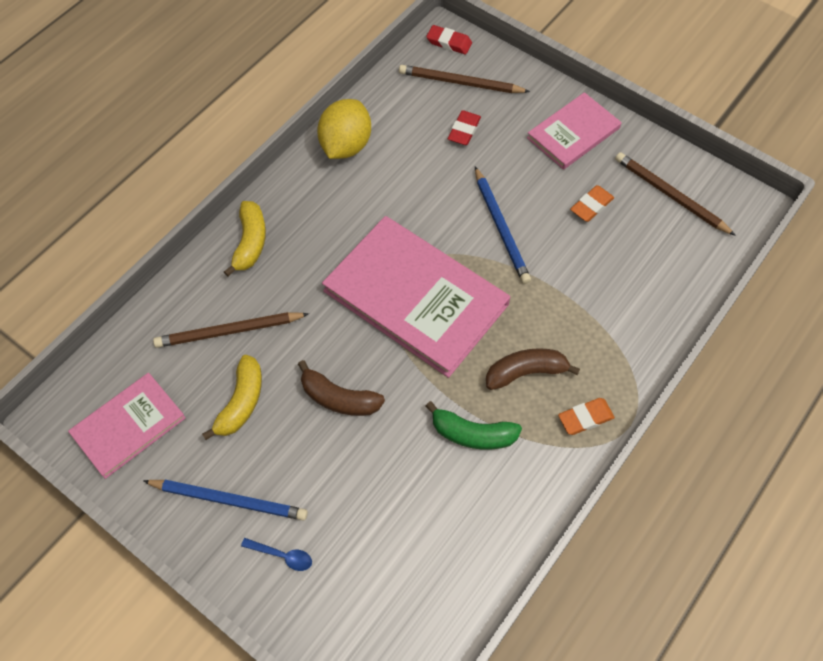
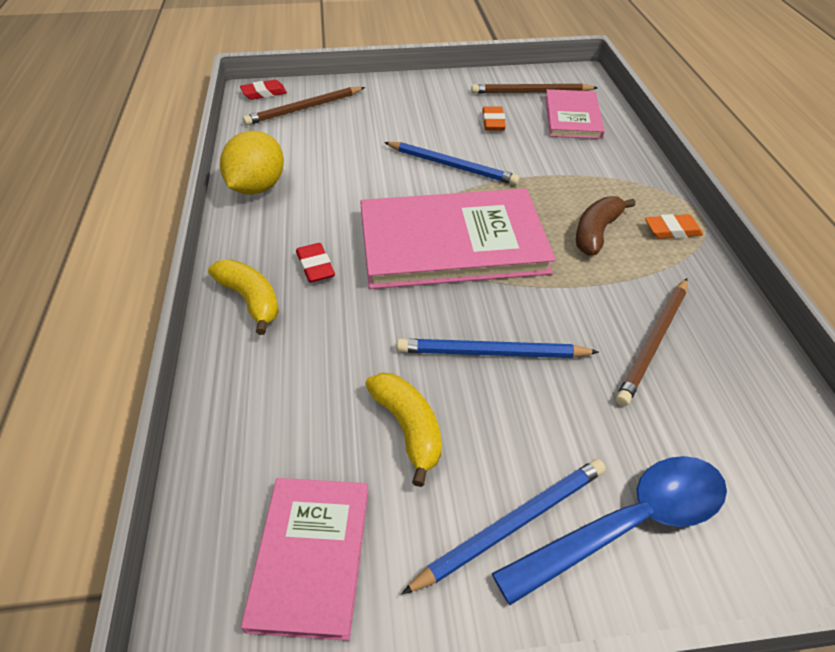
camera: 45 degrees left, 15 degrees down
(229, 331) = (318, 381): brown pencil -> brown pencil (653, 342)
(282, 556) = (628, 524): blue spoon -> blue spoon, size x2.47
(339, 398) = (491, 353): brown banana -> blue pencil
(346, 146) = (257, 187): yellow lemon -> yellow lemon turned 45 degrees clockwise
(464, 130) = (345, 131): red eraser -> red eraser (315, 266)
(473, 434) = (623, 296): green banana -> none
(573, 133) = (424, 95): pink book -> pink book (572, 117)
(585, 418) = (672, 230): orange eraser -> orange eraser turned 60 degrees clockwise

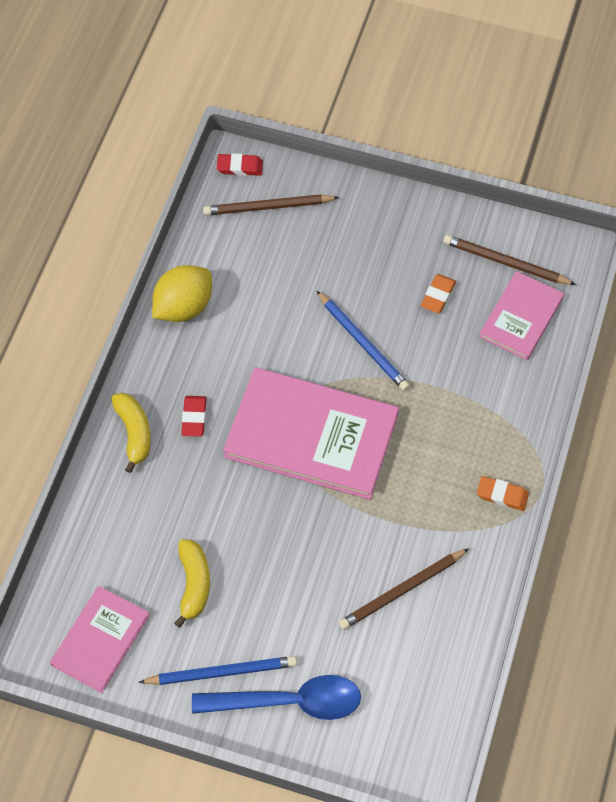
camera: 25 degrees right, 15 degrees up
(491, 353) = (280, 551): blue pencil -> none
(596, 233) = (436, 472): brown banana -> none

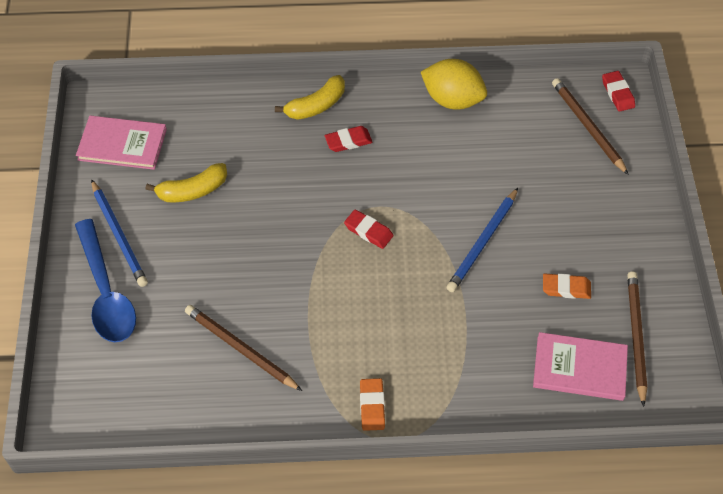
camera: 70 degrees right, 5 degrees down
(311, 435) = (368, 231): pink book -> red eraser

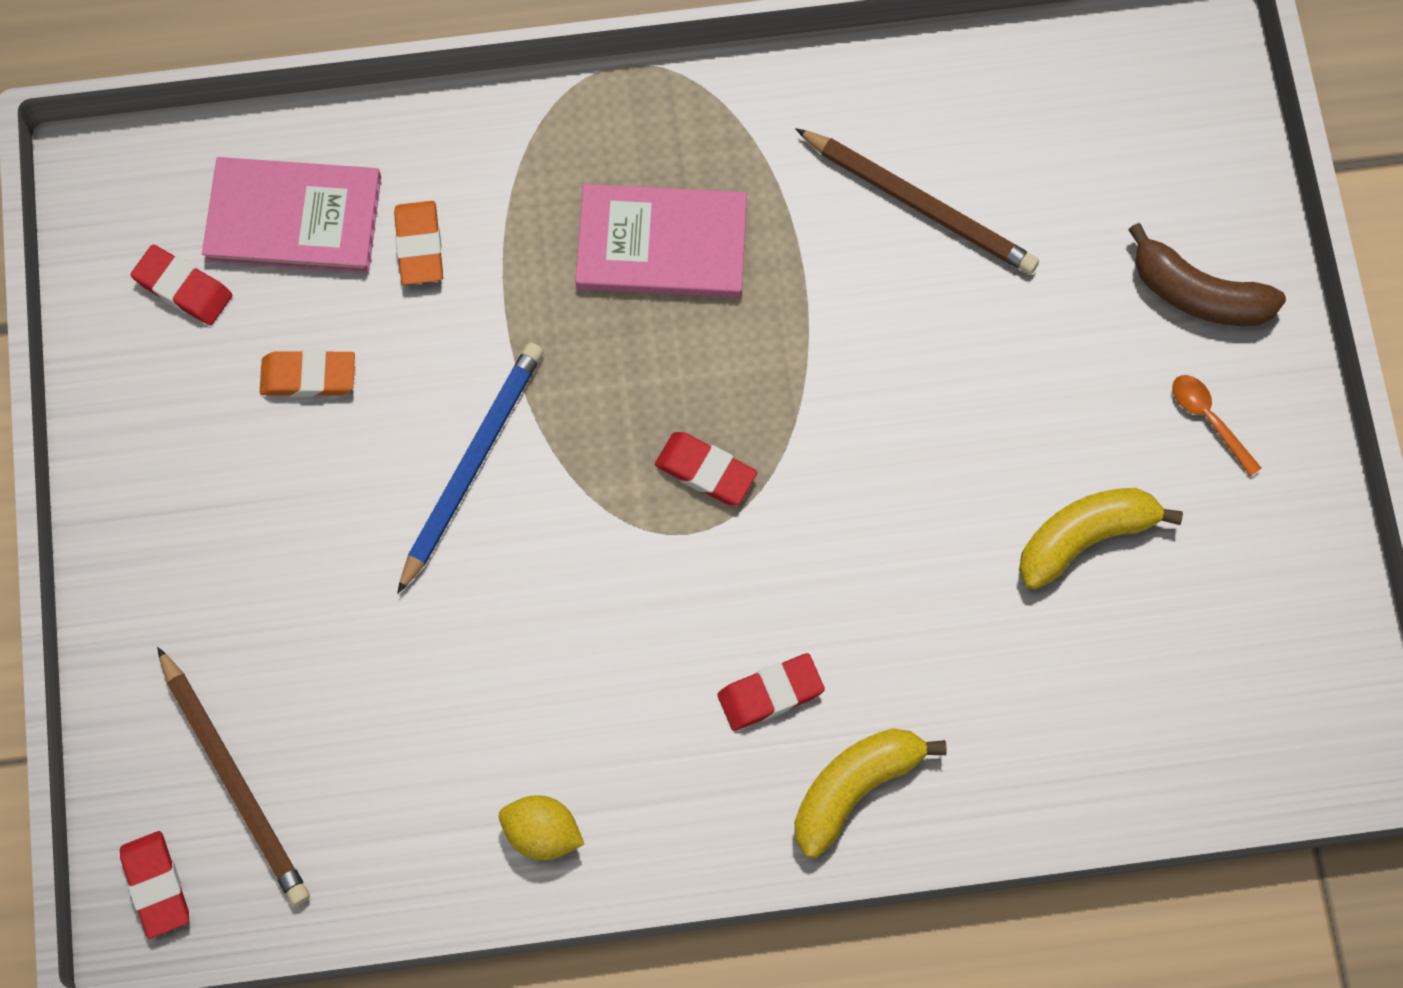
camera: 175 degrees right, 15 degrees up
(106, 293) = (1198, 294): blue spoon -> brown banana
(119, 235) = (1208, 419): blue pencil -> orange spoon
(122, 144) = (1265, 642): pink book -> pink book (662, 244)
(372, 406) = (668, 119): orange eraser -> orange eraser (419, 246)
(452, 100) = (542, 833): yellow lemon -> yellow lemon, size x0.55
(635, 336) = (183, 288): brown pencil -> red eraser

